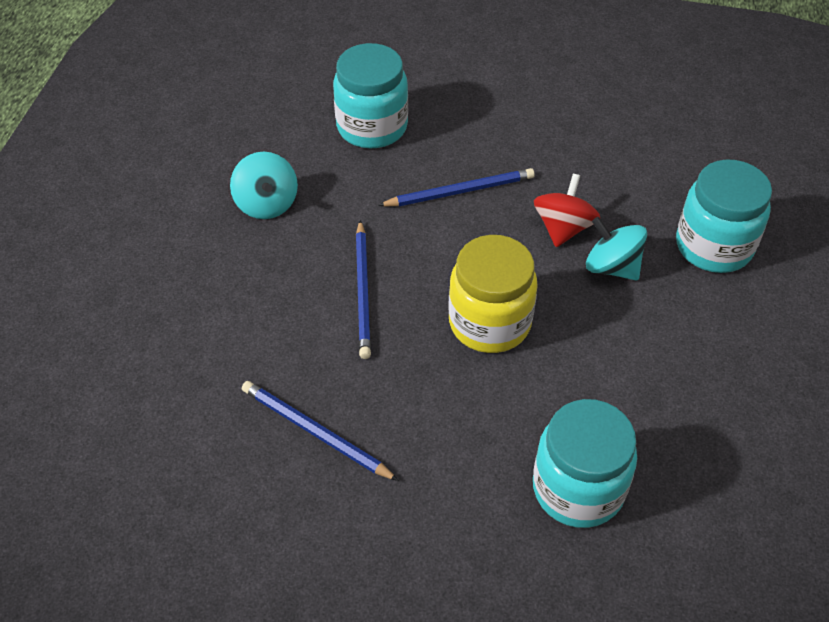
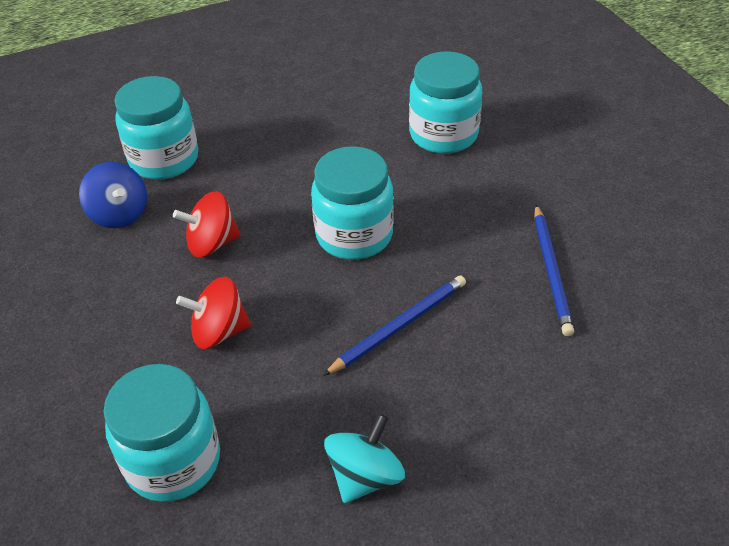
camera: 125 degrees left, 5 degrees down
(460, 191) = (219, 331): blue pencil -> red spinning top
(489, 323) = (354, 235): yellow jar -> turquoise jar
(612, 267) = (233, 199): turquoise spinning top -> none
(653, 189) = (119, 214): none -> blue spinning top

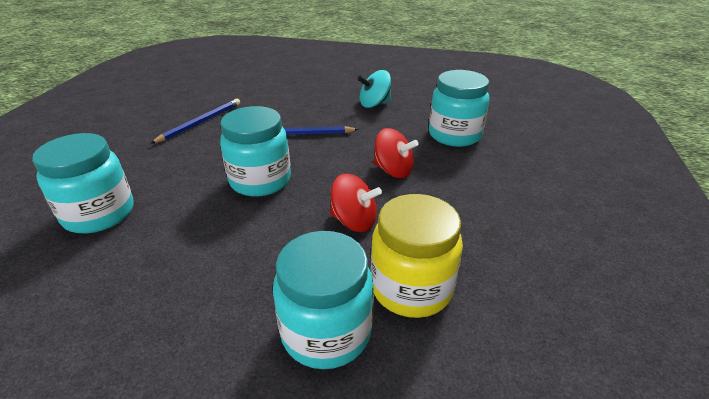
camera: 145 degrees left, 10 degrees down
(119, 214) = (411, 288): blue spinning top -> yellow jar

